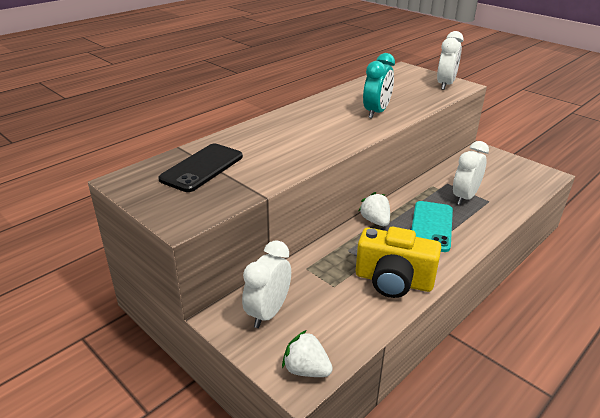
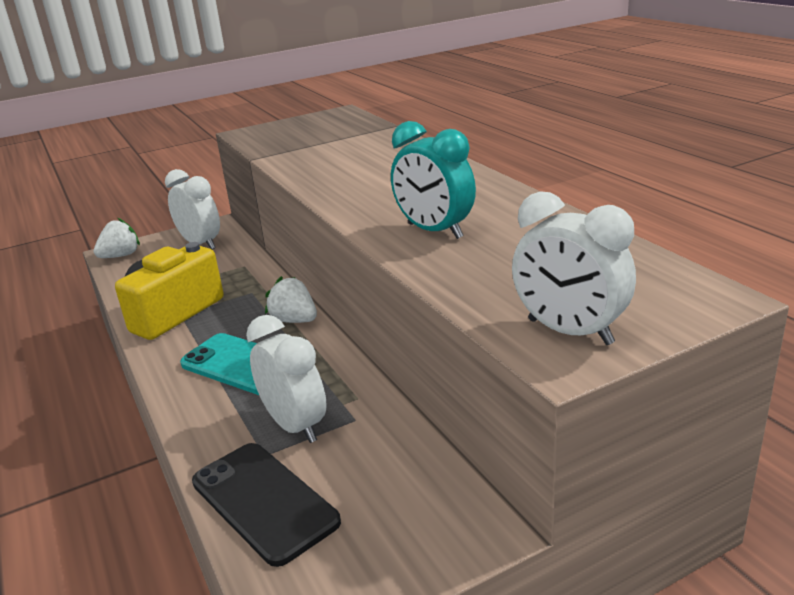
camera: 110 degrees right, 5 degrees down
(202, 168) = (337, 135): black phone -> black phone (264, 501)
(375, 221) = (294, 320): white strawberry -> white strawberry turned 135 degrees counterclockwise

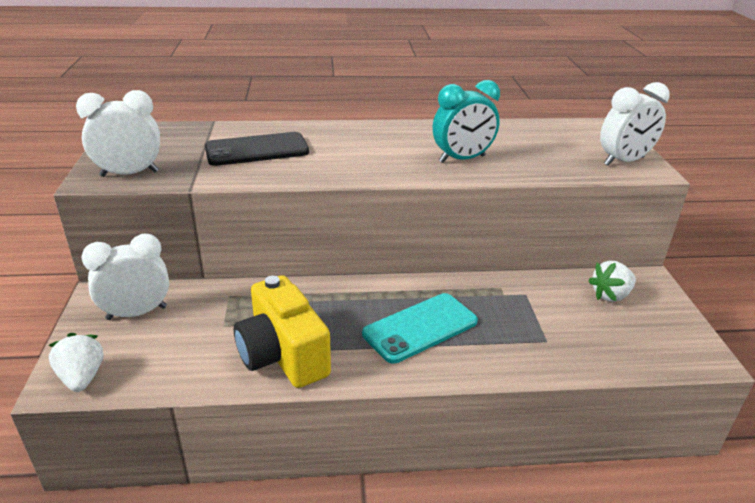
camera: 70 degrees left, 5 degrees up
(264, 501) = (598, 350): black phone -> black phone (257, 150)
(294, 320) = (368, 289): white strawberry -> white strawberry (610, 295)
(295, 425) = (519, 320): white clock -> white clock (129, 174)

